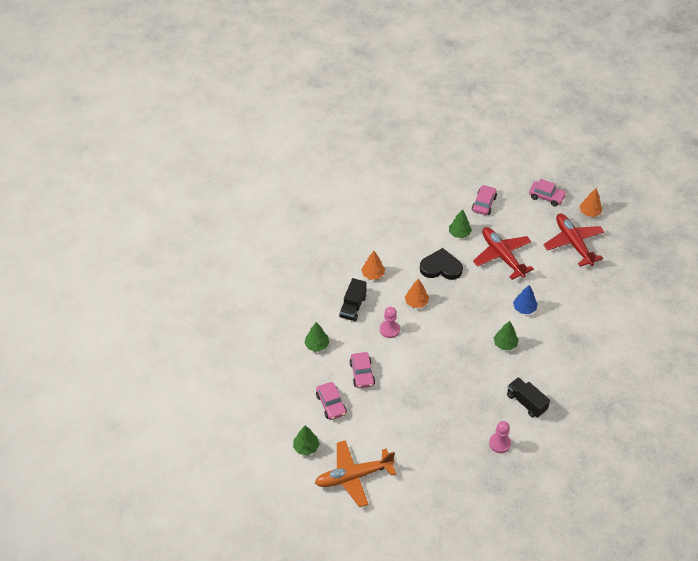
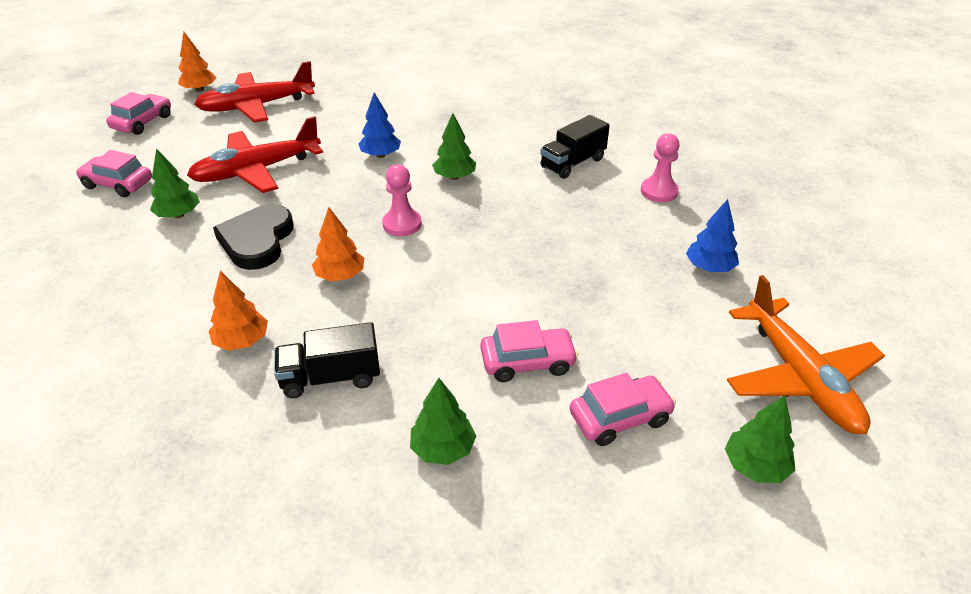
camera: 90 degrees left, 10 degrees down
(353, 307) = (331, 377): black truck -> black truck turned 150 degrees clockwise
(389, 330) = (407, 316): pink pawn -> pink pawn (402, 224)
(430, 456) = (709, 267): none -> blue tree

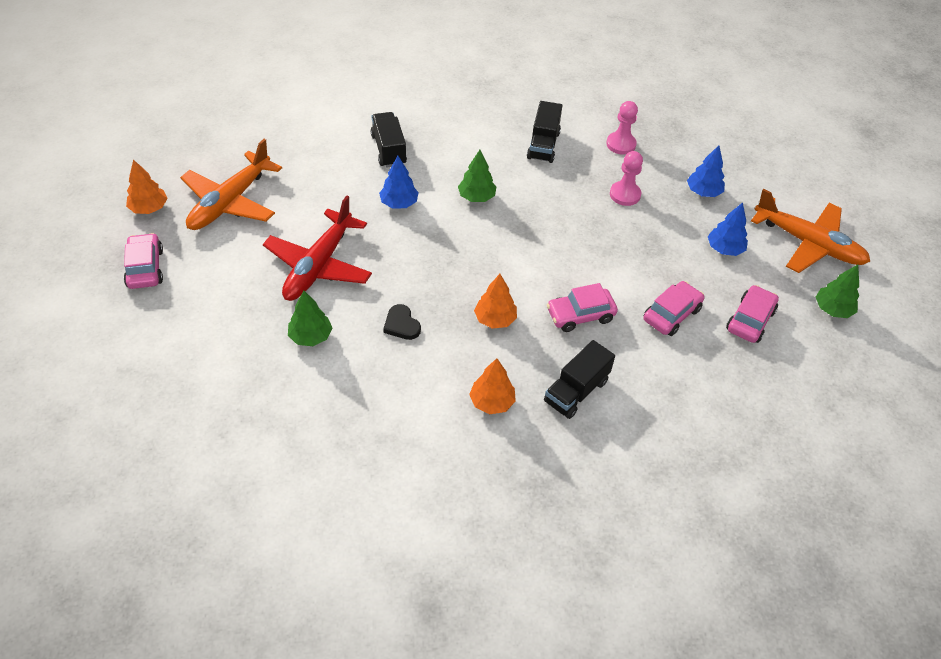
camera: 40 degrees left, 10 degrees up
(118, 184) = (216, 337): pink car -> pink car (580, 315)
(257, 106) = (230, 202): red plane -> orange plane
(257, 240) = (401, 324): black heart -> black heart, size x0.54
(402, 224) = (487, 256): pink pawn -> pink pawn (625, 194)
(424, 117) = (388, 150): none -> black truck
(443, 449) = (685, 394): green tree -> none
(672, 331) = (724, 249): none -> blue tree

